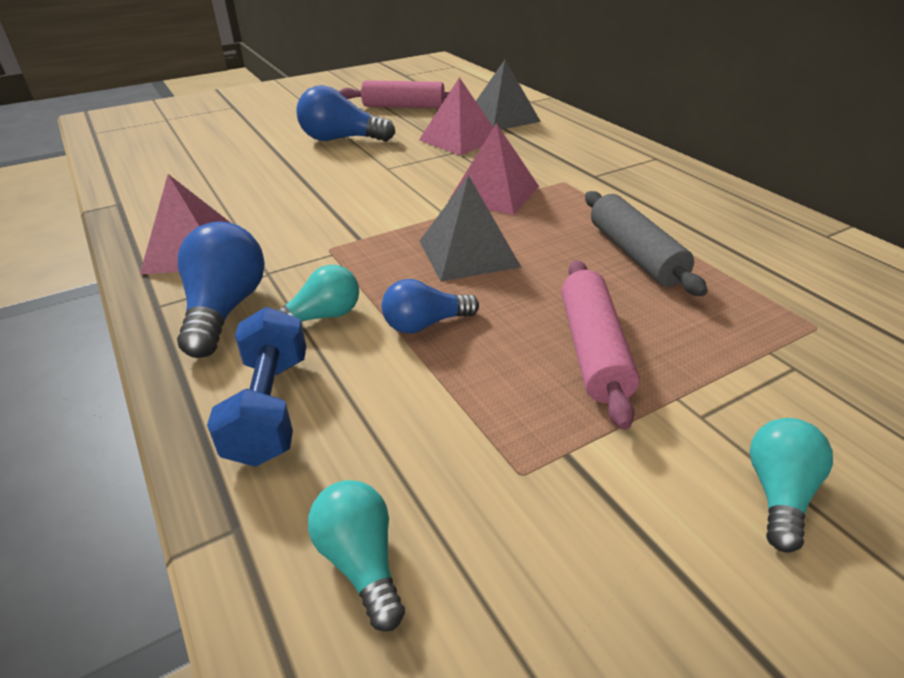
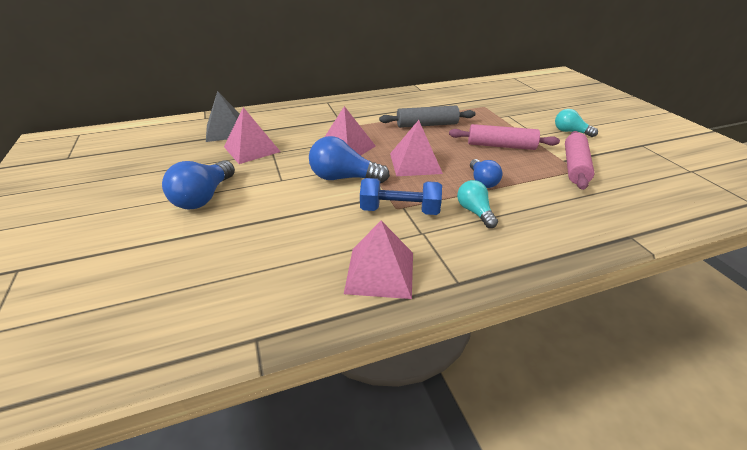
camera: 80 degrees left, 0 degrees up
(225, 309) = (465, 249): blue light bulb -> blue light bulb (343, 178)
(269, 408) = (555, 229): blue dumbbell -> blue dumbbell (399, 210)
(361, 561) = (632, 206): turquoise light bulb -> none
(403, 106) = (156, 164): pink rolling pin -> pink rolling pin (575, 166)
(468, 253) = (415, 163): grey pyramid -> pink pyramid

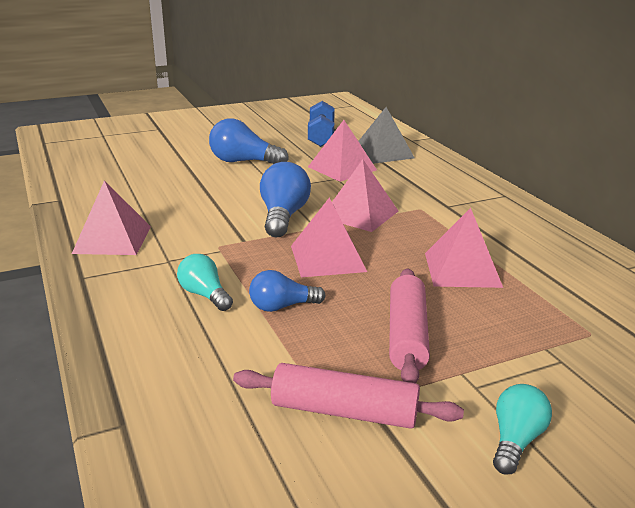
camera: 85 degrees right, 10 degrees down
(399, 210) = (213, 248): blue dumbbell -> blue dumbbell (321, 137)
(427, 125) = (462, 269): grey rolling pin -> pink pyramid
(475, 212) = (205, 295): turquoise light bulb -> turquoise light bulb turned 105 degrees counterclockwise

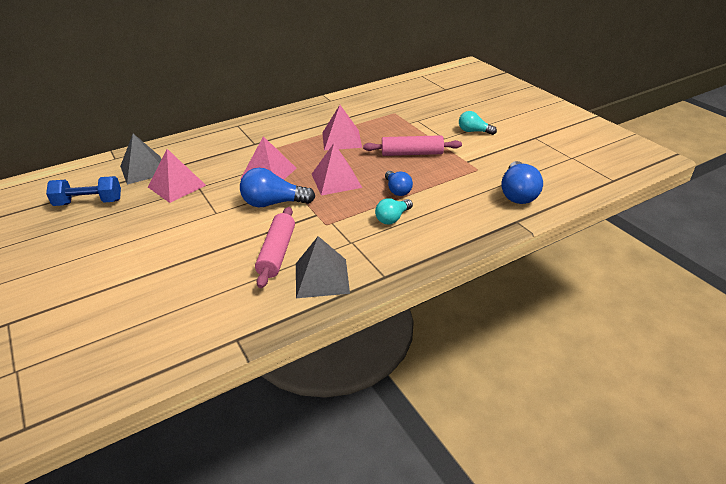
camera: 95 degrees left, 10 degrees up
(112, 239) = (322, 278): pink pyramid -> grey pyramid
(243, 162) = (149, 238): blue light bulb -> blue light bulb (518, 194)
(344, 411) = (476, 166): pink rolling pin -> pink rolling pin (277, 253)

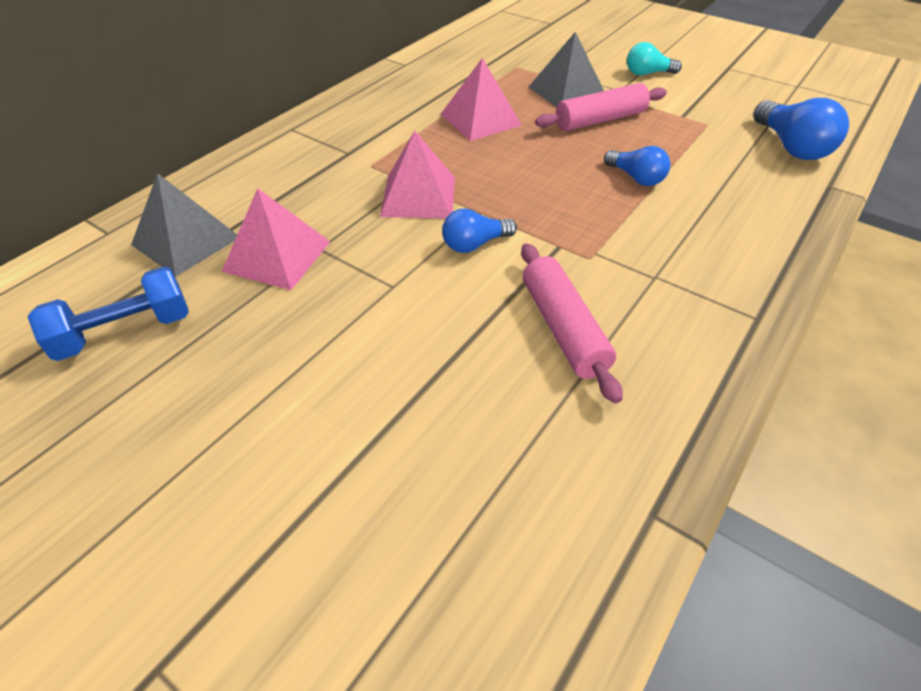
camera: 25 degrees left, 10 degrees up
(273, 203) = (474, 244): blue light bulb -> blue light bulb, size x0.63
(322, 278) = (673, 350): grey pyramid -> grey pyramid (567, 91)
(336, 180) = (535, 184): pink pyramid -> none
(393, 218) = (674, 222): turquoise light bulb -> none

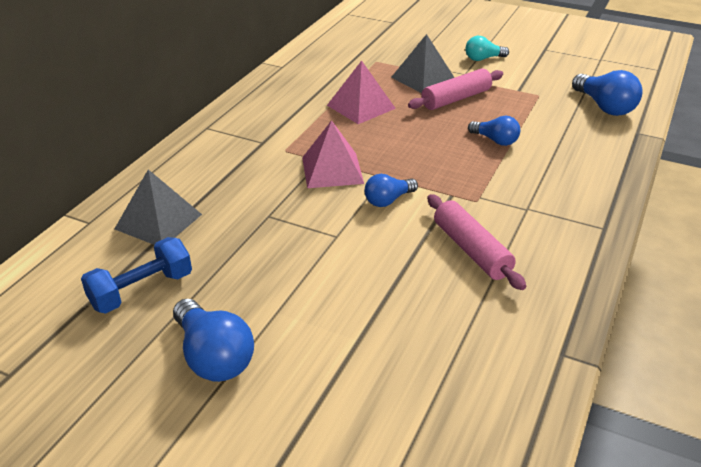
camera: 10 degrees left, 10 degrees down
(170, 443) = (213, 357): none -> blue light bulb
(277, 256) = (237, 225): pink pyramid -> none

